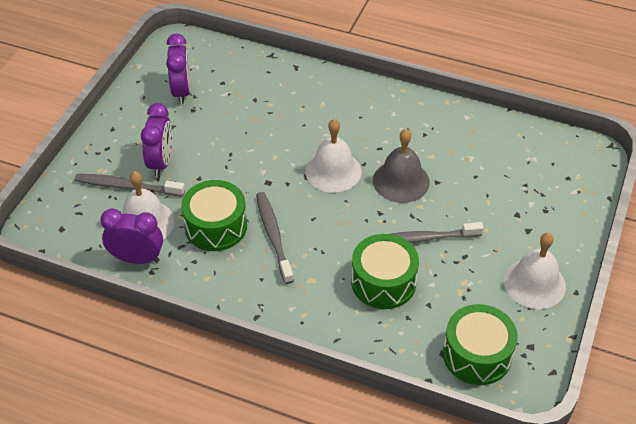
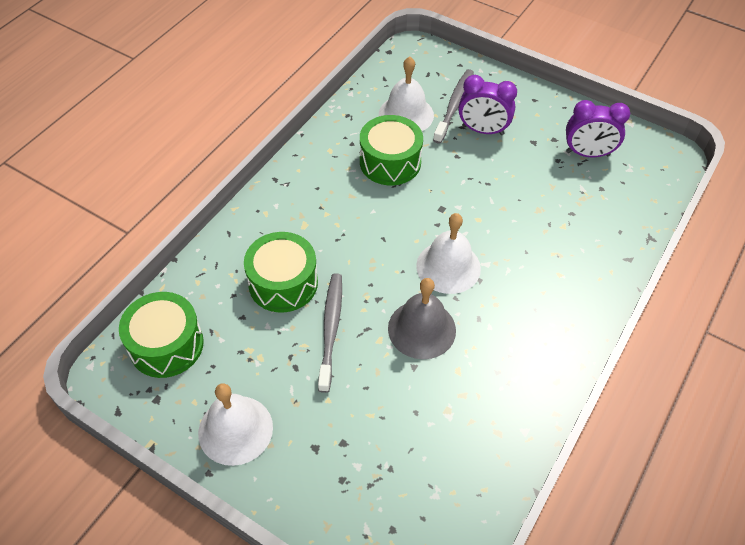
camera: 100 degrees right, 5 degrees up
(137, 258) = (365, 107): purple clock -> none
(273, 236) = (367, 203): grey toothbrush -> none

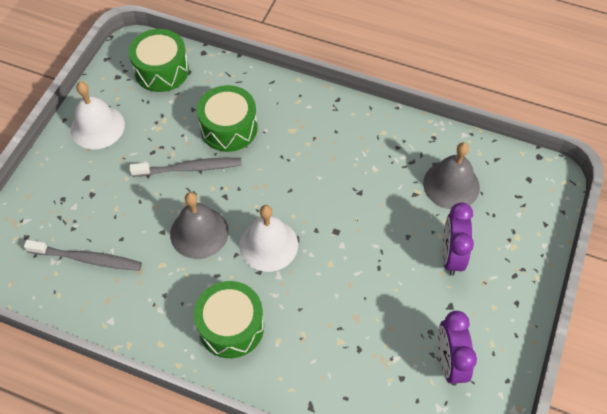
camera: 80 degrees right, 5 degrees up
(390, 162) = (382, 181): green drum -> green drum (231, 326)
(406, 114) = (451, 185): white bell -> grey bell
(454, 105) = (479, 226): grey toothbrush -> grey toothbrush (87, 259)

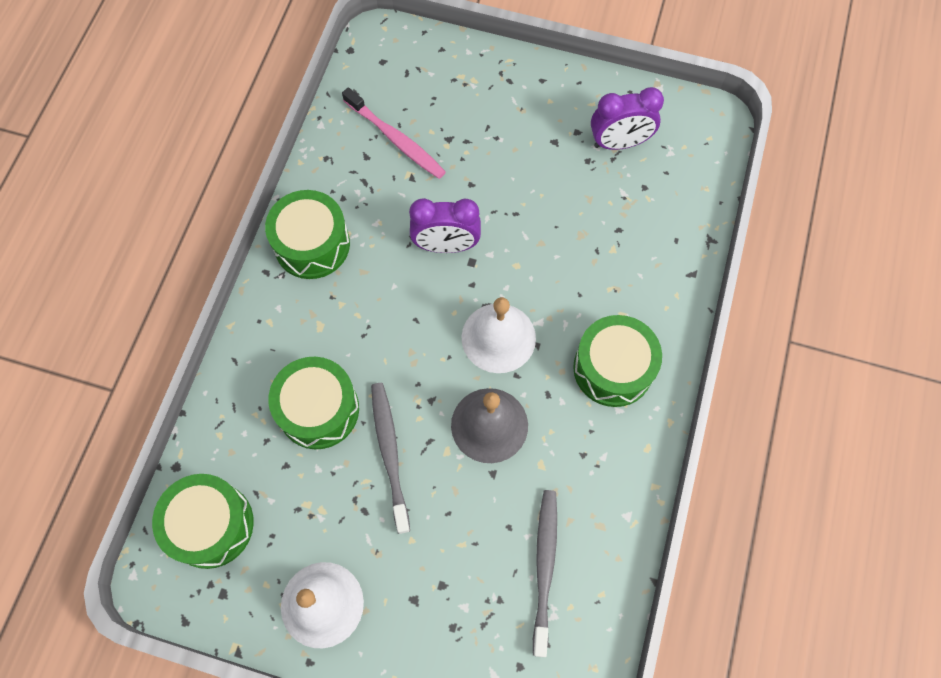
camera: 95 degrees left, 10 degrees up
(358, 127) = (312, 244): none -> green drum
(451, 185) = (396, 139): grey bell -> pink toothbrush
(451, 256) = (492, 140): purple clock -> purple clock (446, 245)

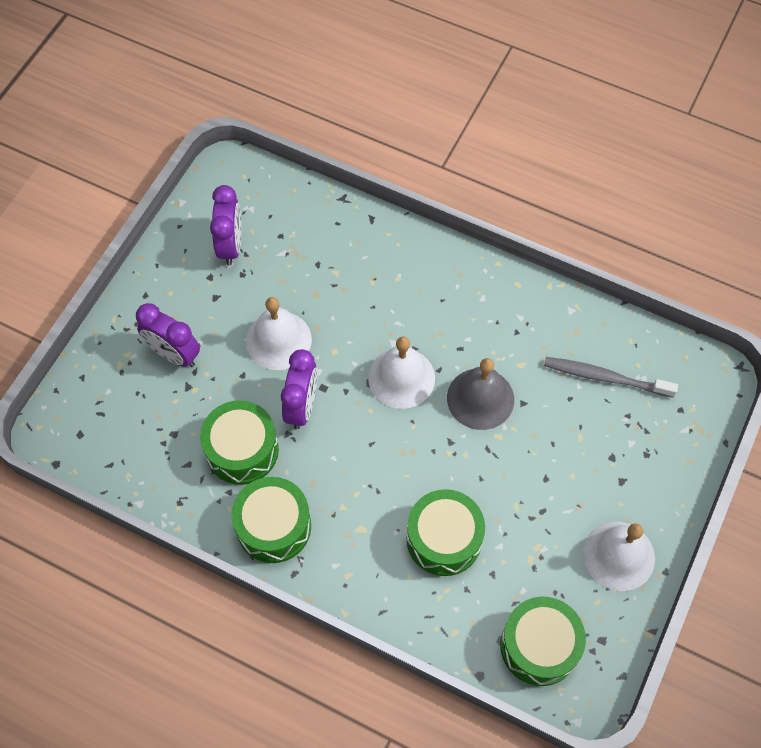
camera: 80 degrees left, 5 degrees down
(390, 453) = (494, 483): grey toothbrush -> none
(396, 139) = (176, 434): pink toothbrush -> none
(481, 119) = (174, 354): none -> purple clock
(518, 209) = (278, 340): none -> white bell
(613, 368) = (445, 295): green drum -> green drum (242, 450)

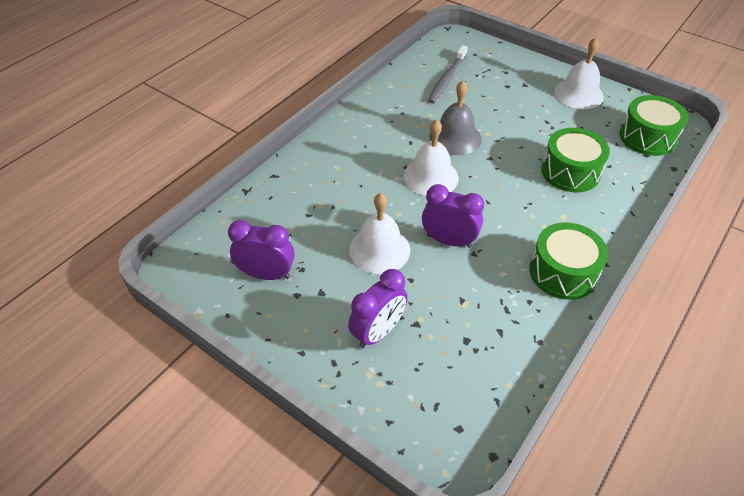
camera: 80 degrees left, 15 degrees down
(242, 450) = (488, 287): green drum -> none

